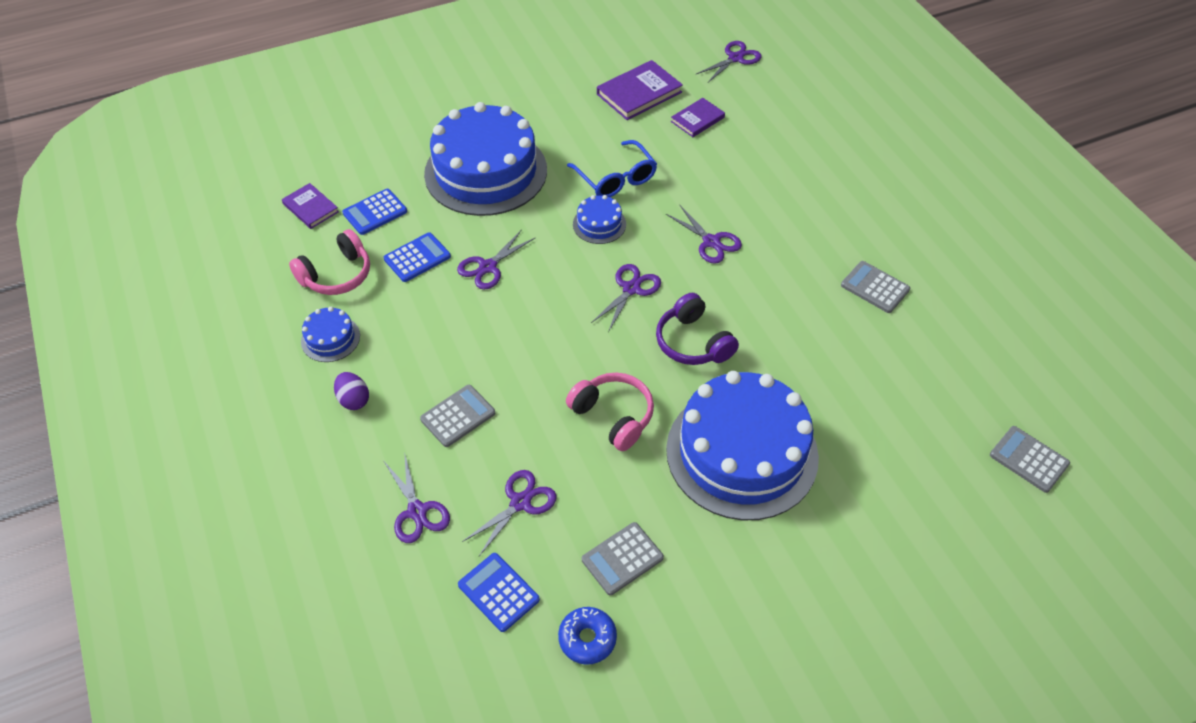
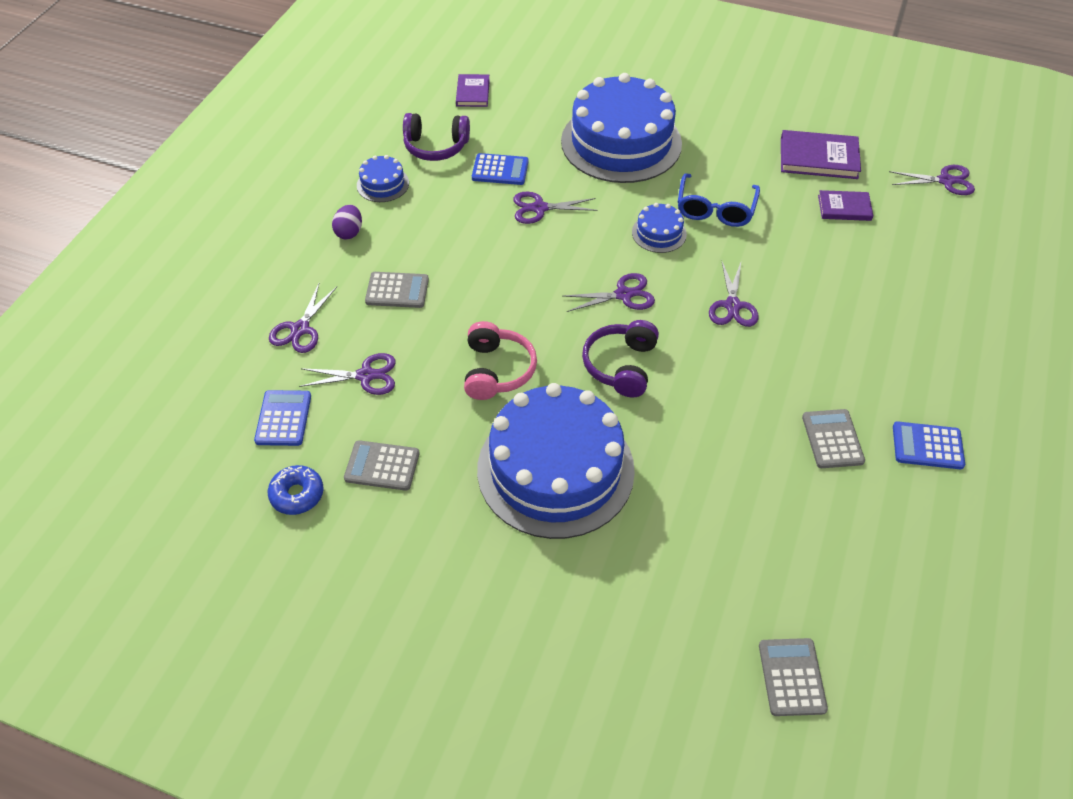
camera: 45 degrees right, 0 degrees up
(337, 275) = (436, 146): pink headphones -> purple headphones
(375, 212) = (510, 122): blue calculator -> blue calculator (927, 446)

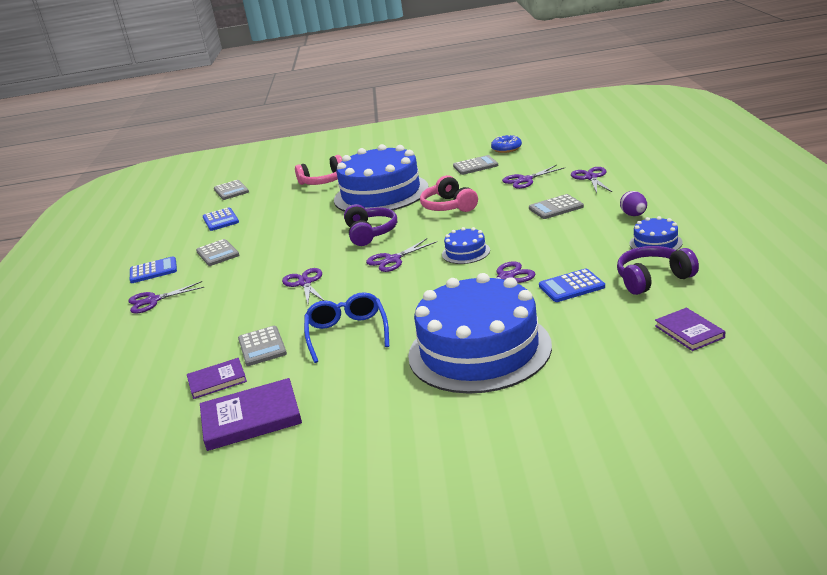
camera: 160 degrees right, 25 degrees down
(283, 418) = (548, 158): blue calculator -> blue calculator (220, 220)
(618, 588) = (323, 181): none -> pink headphones
(659, 233) = (389, 300): blue cake -> blue cake (466, 252)
(798, 230) = (262, 347): none -> grey calculator
(945, 181) = (97, 450): purple scissors -> purple scissors (153, 301)

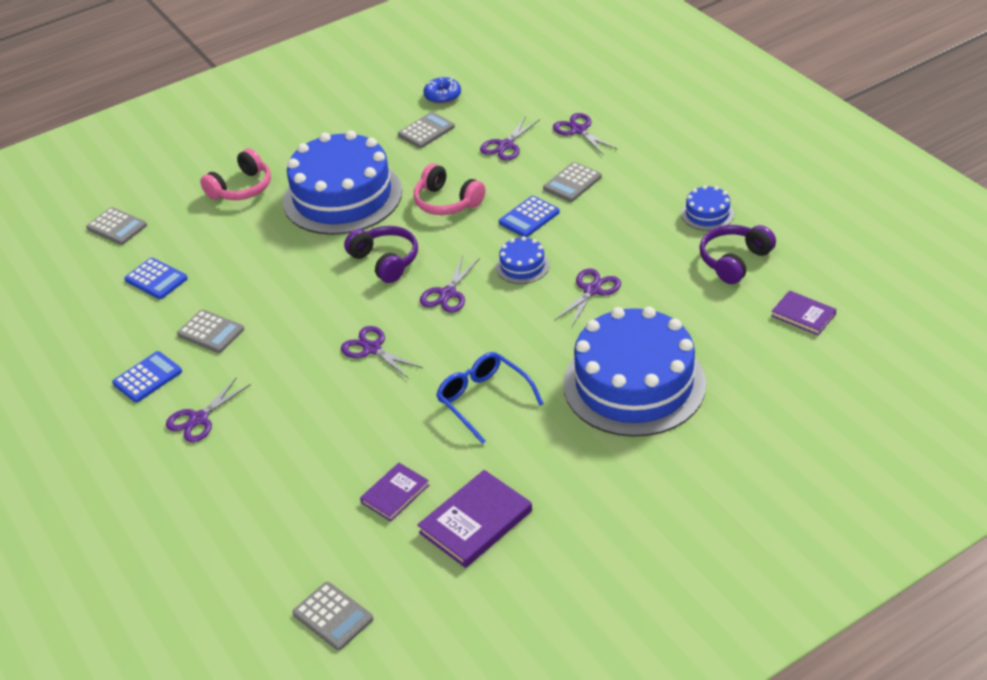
camera: 30 degrees left, 15 degrees up
(262, 347) = (404, 441): grey calculator -> grey calculator (333, 616)
(571, 286) = (665, 287): blue calculator -> blue calculator (529, 217)
(634, 215) = (661, 179): purple egg -> none

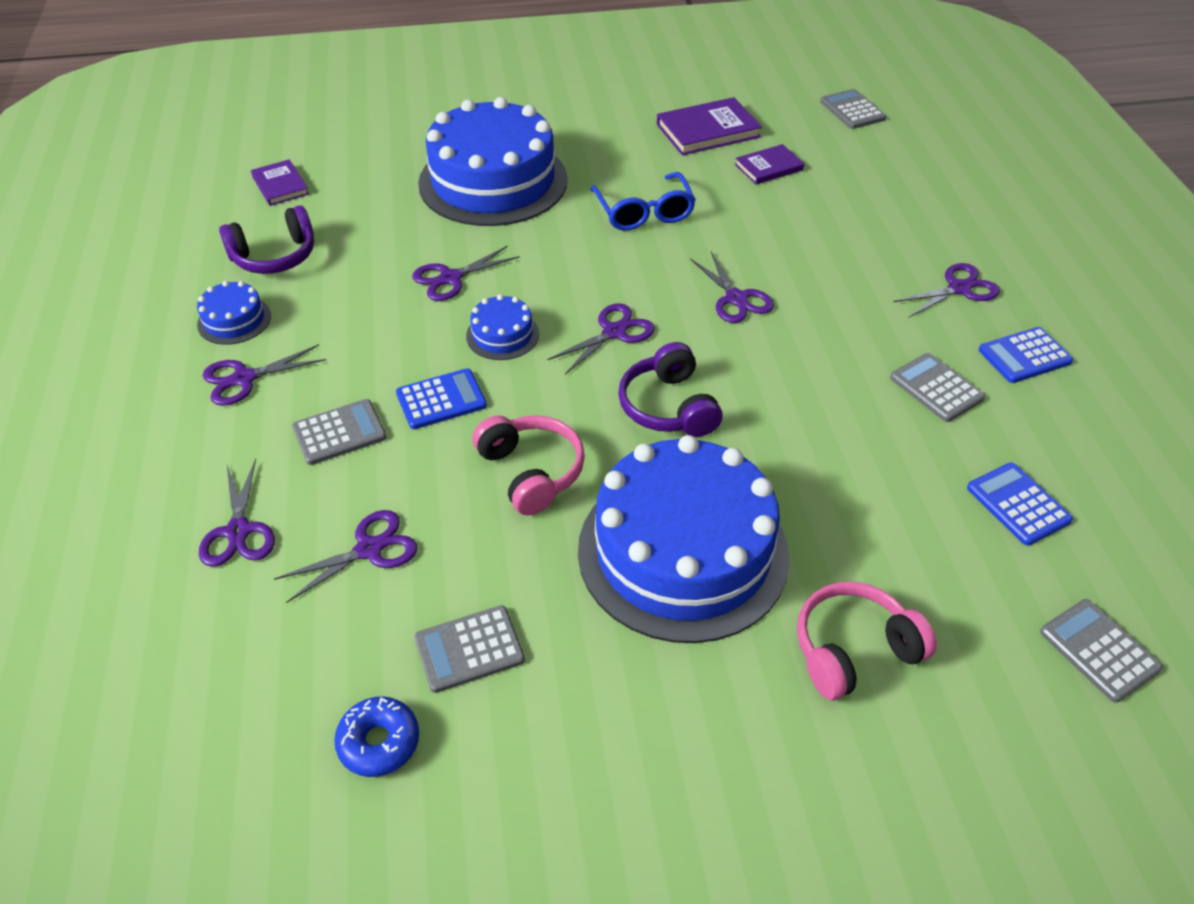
camera: 160 degrees left, 5 degrees up
(659, 187) = (244, 379): none -> purple scissors

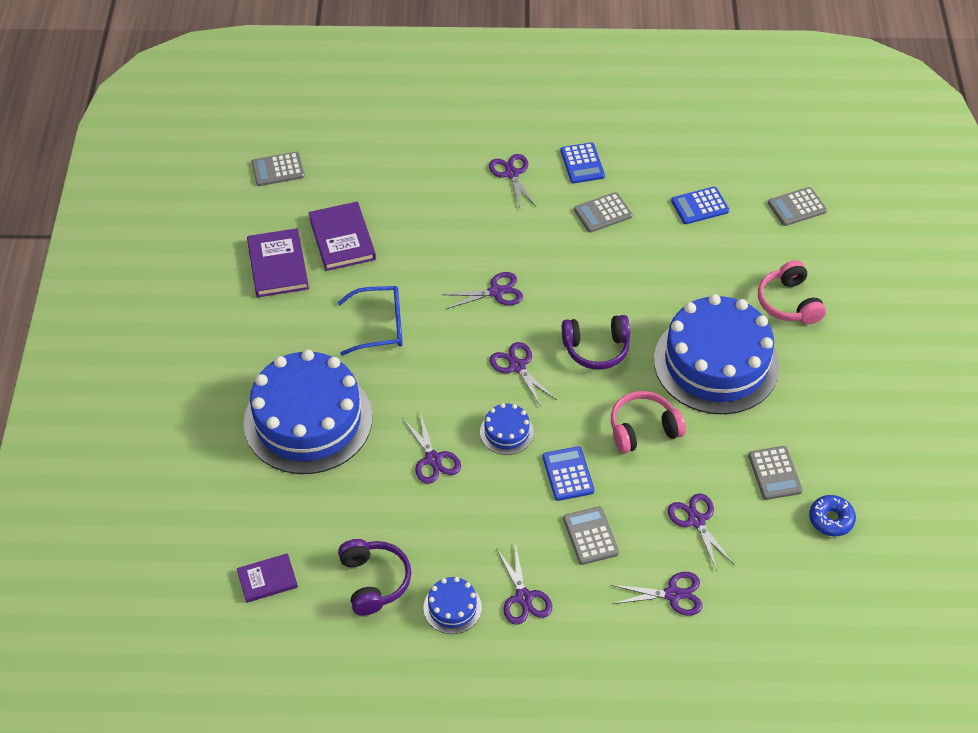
camera: 80 degrees left, 5 degrees up
(769, 167) = (342, 239): purple book -> purple book, size x1.61

